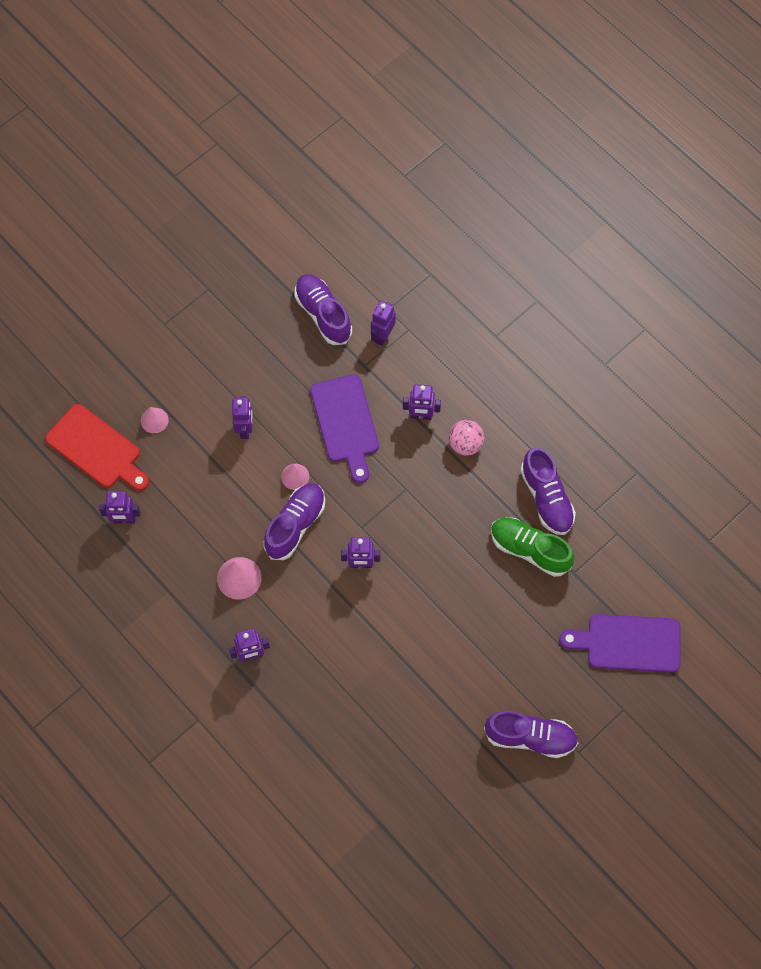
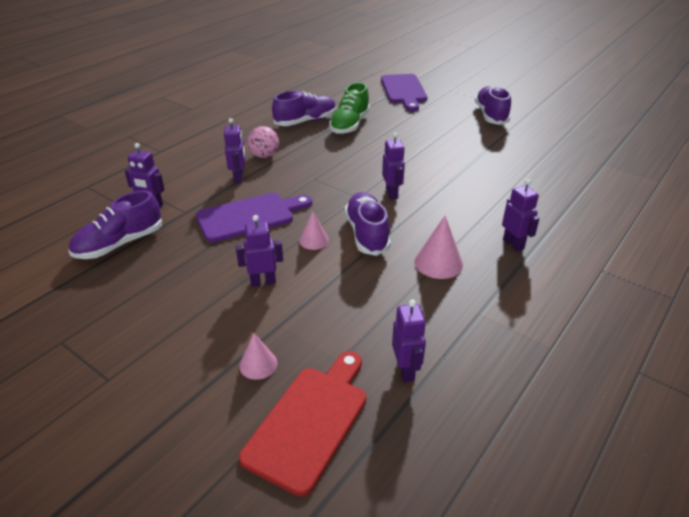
camera: 100 degrees left, 30 degrees down
(295, 525) = (367, 234): purple shoe -> purple shoe turned 60 degrees clockwise

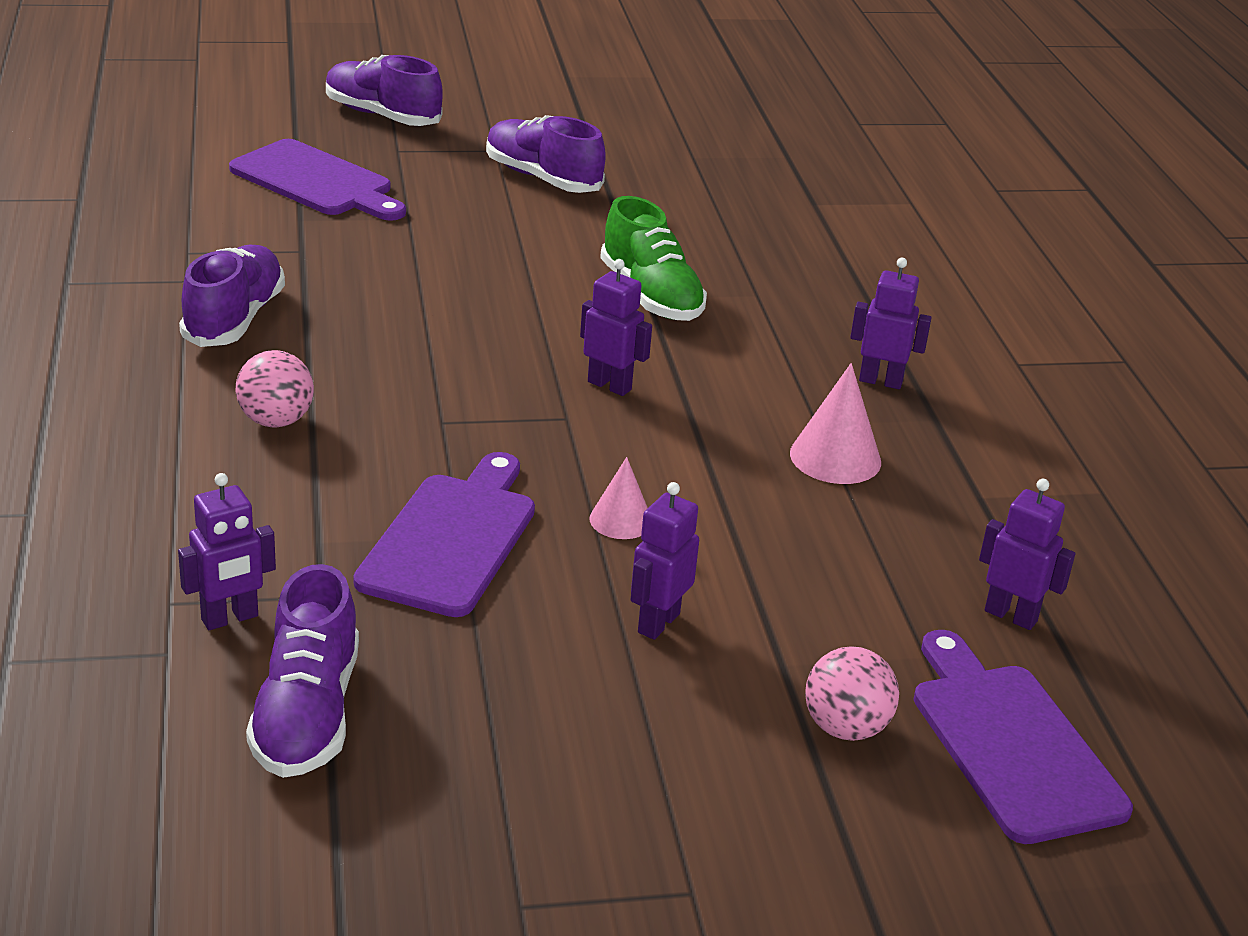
camera: 50 degrees left, 5 degrees down
(238, 178) = (304, 484): purple robot -> none
(258, 364) = (845, 728): pink cone -> pink ball
(310, 421) = (1011, 744): red cutting board -> purple cutting board
(350, 125) = (332, 291): green shoe -> green shoe (651, 296)
(367, 234) = (678, 468): purple shoe -> purple shoe (382, 116)

